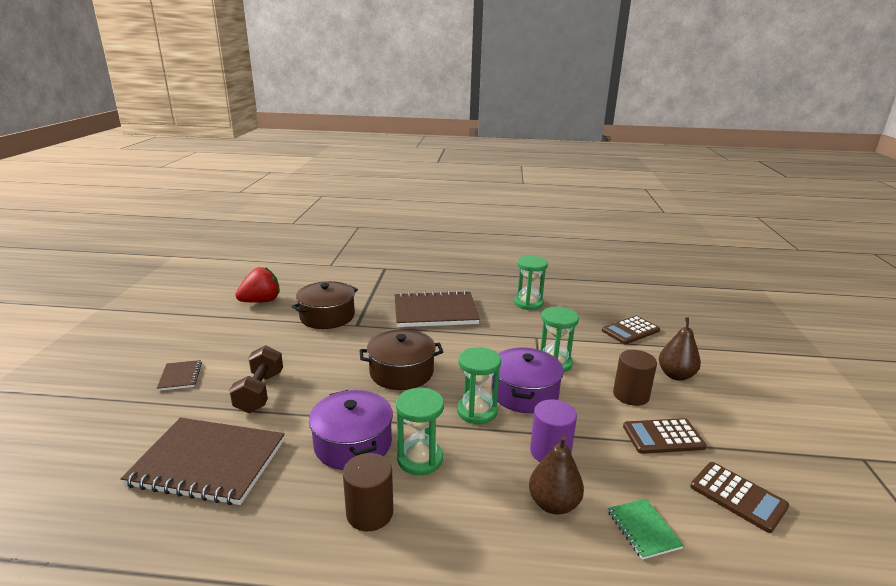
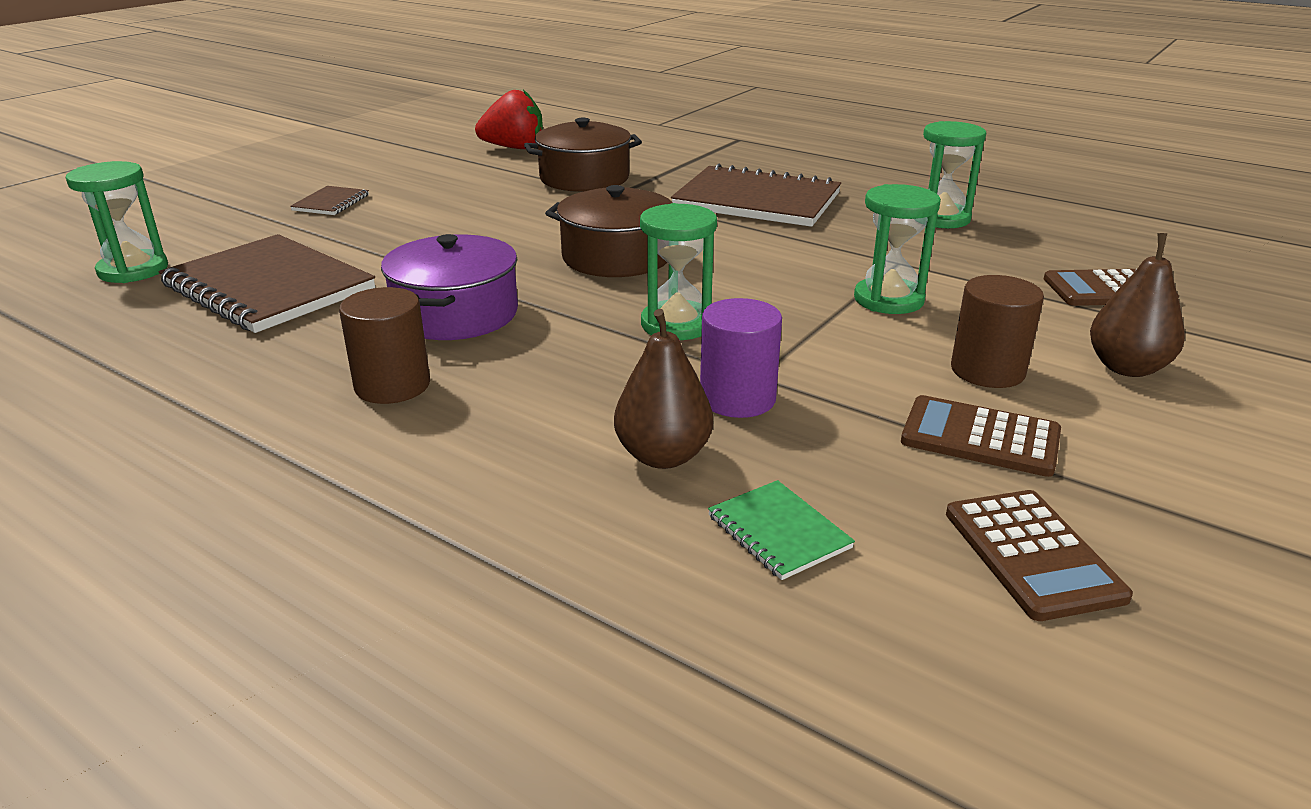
camera: 30 degrees right, 5 degrees up
(260, 392) = (403, 237): brown dumbbell -> none
(420, 459) = (525, 352): green hourglass -> green hourglass (133, 270)
(524, 393) = (784, 322): purple pot -> none
(643, 529) = (779, 532): green notebook -> green notebook turned 45 degrees counterclockwise

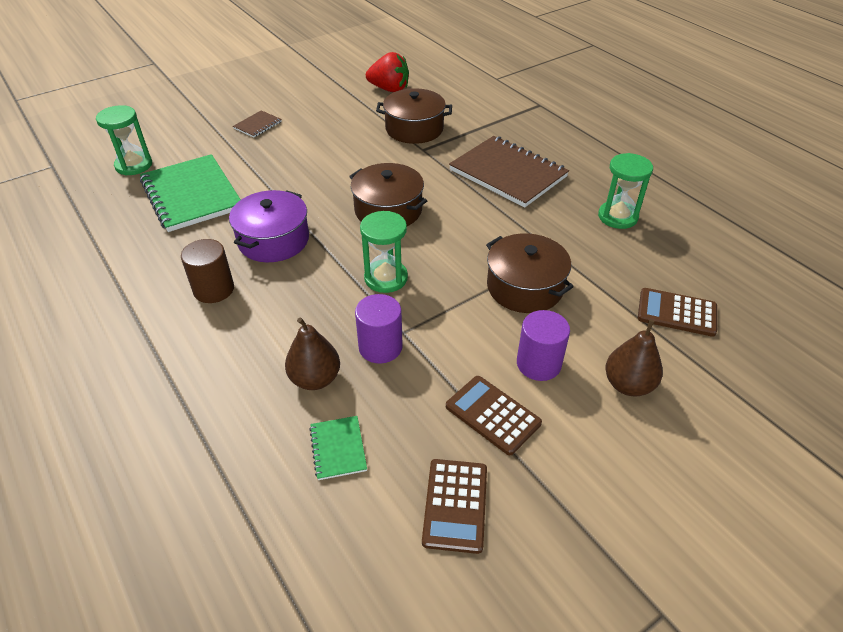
camera: 20 degrees right, 15 degrees up
(269, 287) = (192, 195): brown notebook -> green notebook
(888, 300) = (525, 287): green hourglass -> brown pot
(987, 371) = (538, 364): brown cylinder -> purple cylinder

